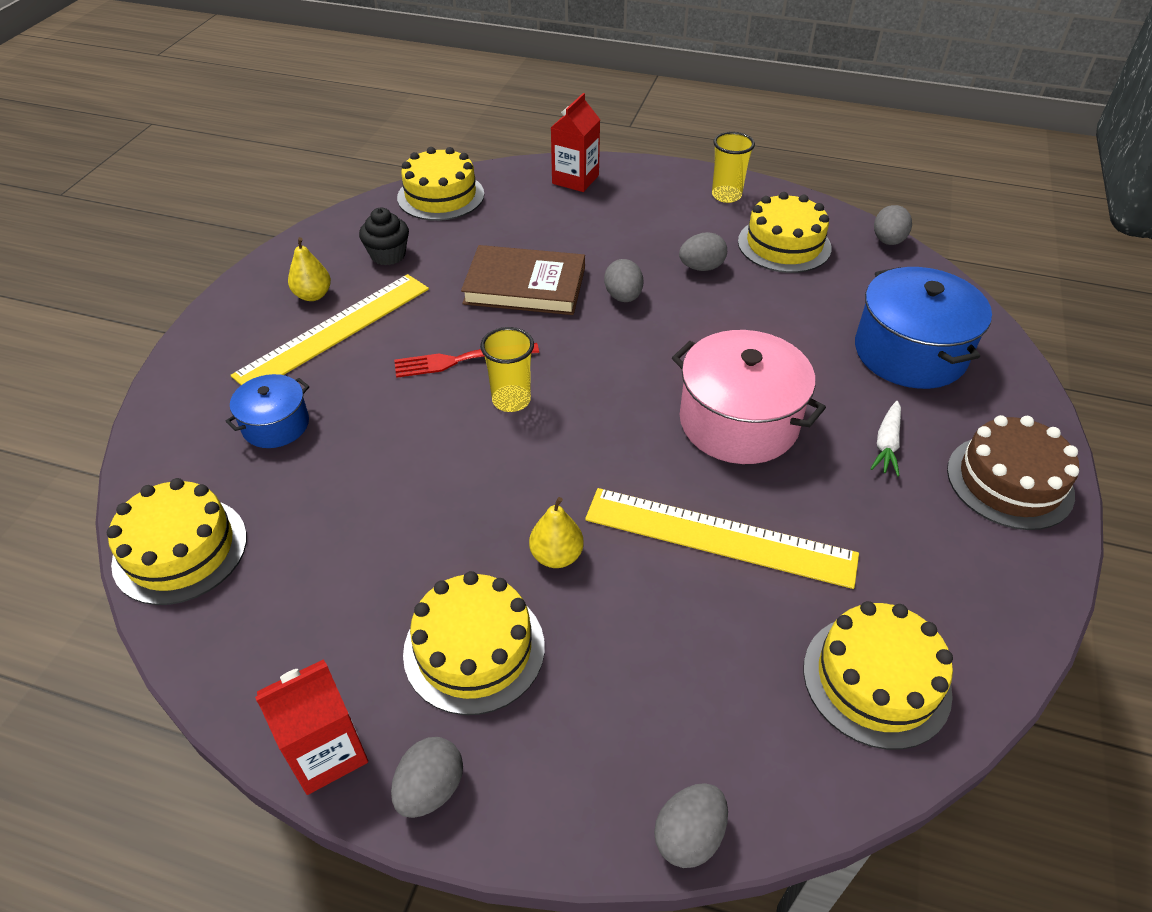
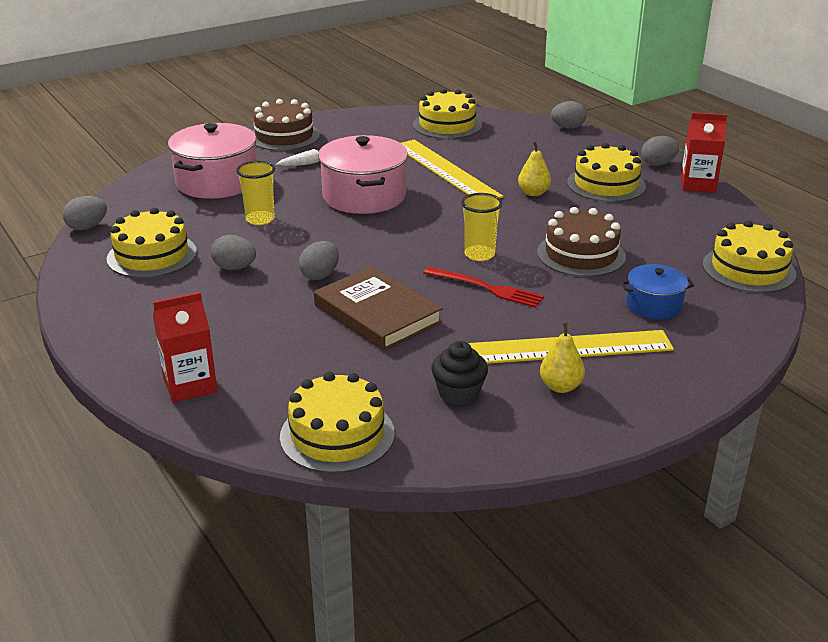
camera: 140 degrees left, 15 degrees down
(402, 462) = (581, 254): none -> brown cake
(726, 195) = (107, 306): yellow cup -> yellow cup (260, 219)
(909, 352) = (217, 182): blue pot -> pink pot

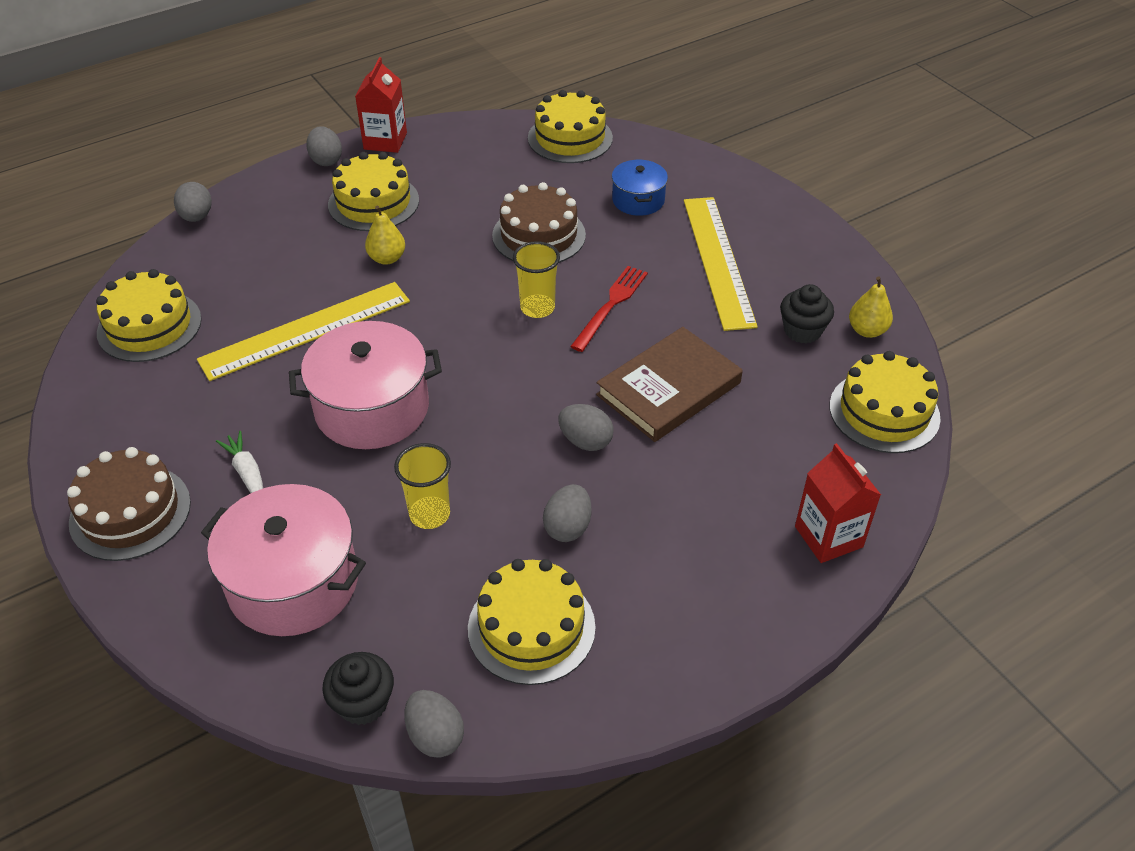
camera: 90 degrees left, 15 degrees up
(121, 206) = (363, 703): none -> black cupcake
(560, 386) = (780, 267): yellow pear -> yellow pear (867, 330)

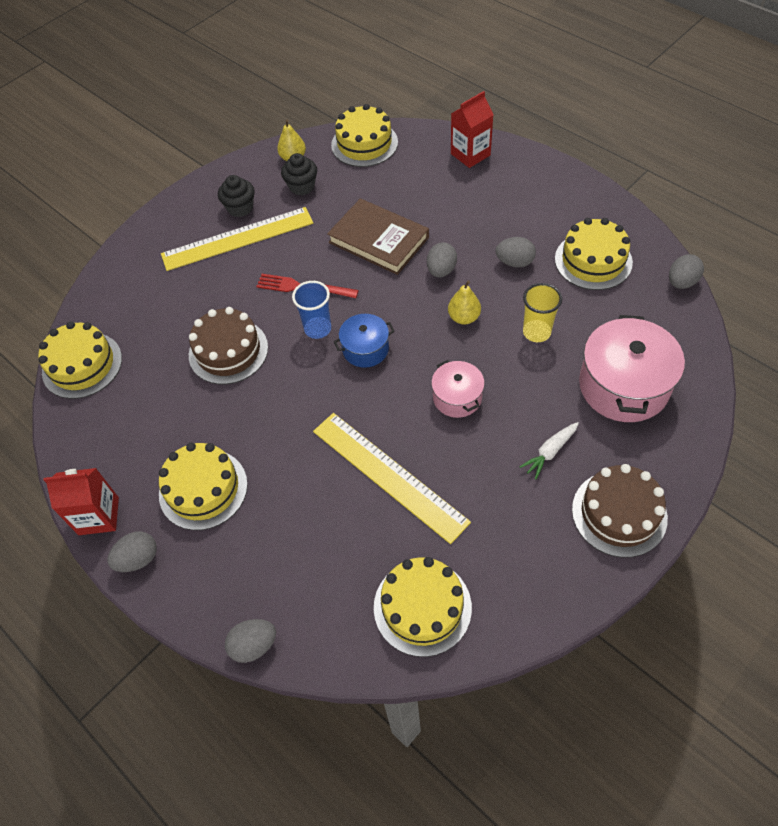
camera: 100 degrees left, 10 degrees up
(363, 703) = (682, 320): black cupcake -> black cupcake (240, 208)
(372, 408) = (457, 397): pink pot -> pink pot, size x0.55
(387, 258) = (282, 449): yellow pear -> yellow pear (464, 317)
(537, 308) = (318, 329): yellow cup -> blue cup
(638, 200) = (170, 298): blue pot -> blue pot (365, 349)

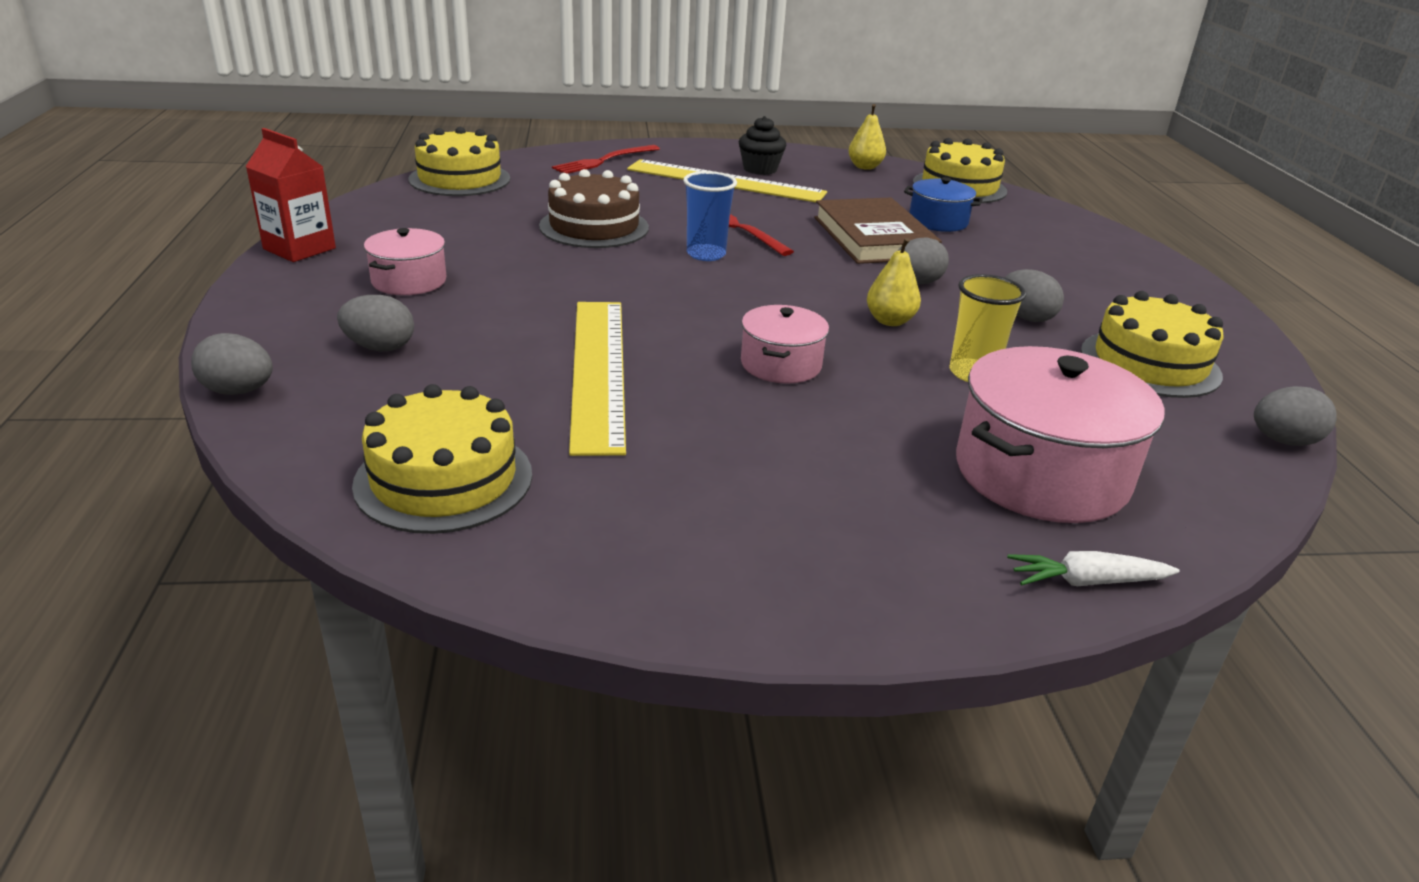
camera: 35 degrees right, 25 degrees down
(138, 559) = (273, 285): grey egg -> grey egg (380, 347)
(139, 270) = (604, 160): none -> red fork
(203, 489) = (409, 281): yellow cake -> pink pot
(302, 186) = (845, 182): black cupcake -> none
(365, 349) = (733, 287): blue pot -> blue pot (938, 221)
(470, 154) = (1083, 236): red carton -> none
(550, 452) = (832, 465): white carrot -> white carrot (1086, 581)
(619, 513) = (846, 574): brown cake -> none

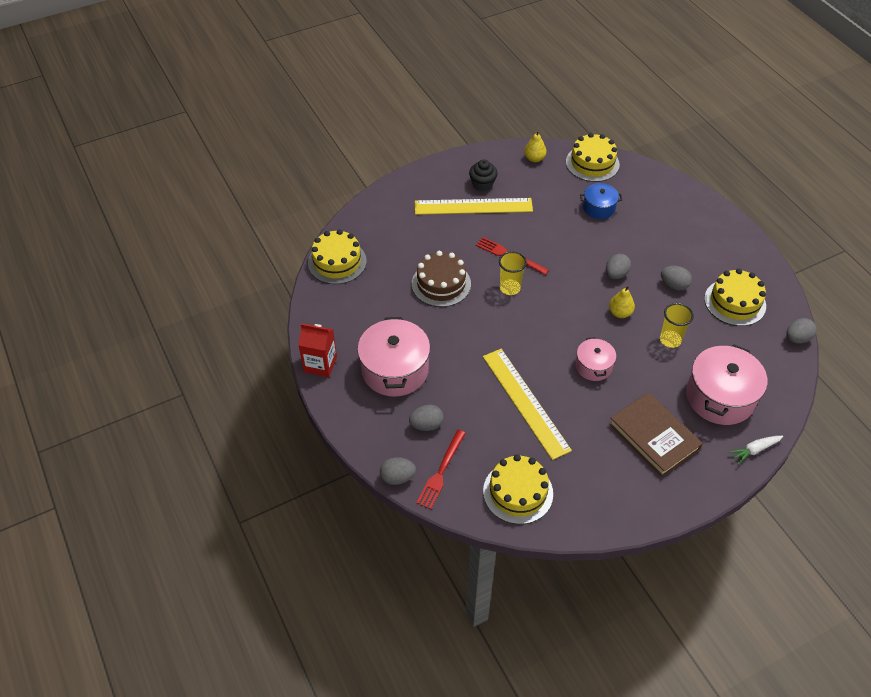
camera: 20 degrees left, 20 degrees up
(409, 281) = (395, 370): pink pot -> pink pot, size x1.81
(604, 160) = (395, 208): red fork -> red fork (441, 471)
(706, 254) = (510, 288): blue cup -> yellow cup
(873, 238) = (577, 238): brown book -> brown book (653, 436)

